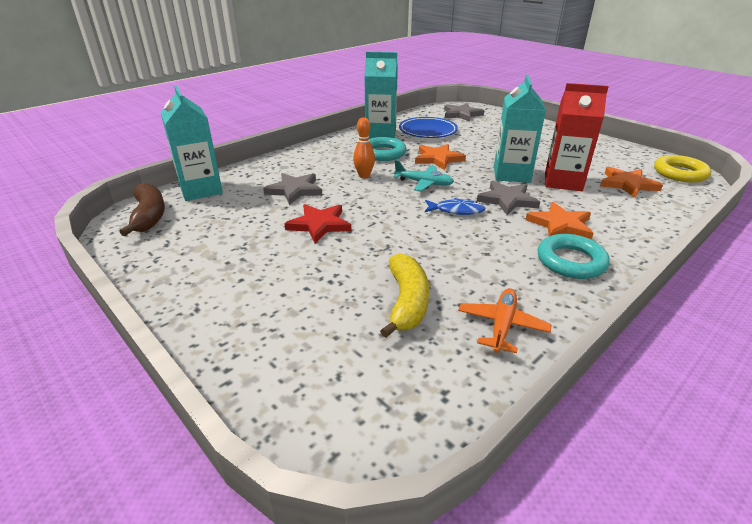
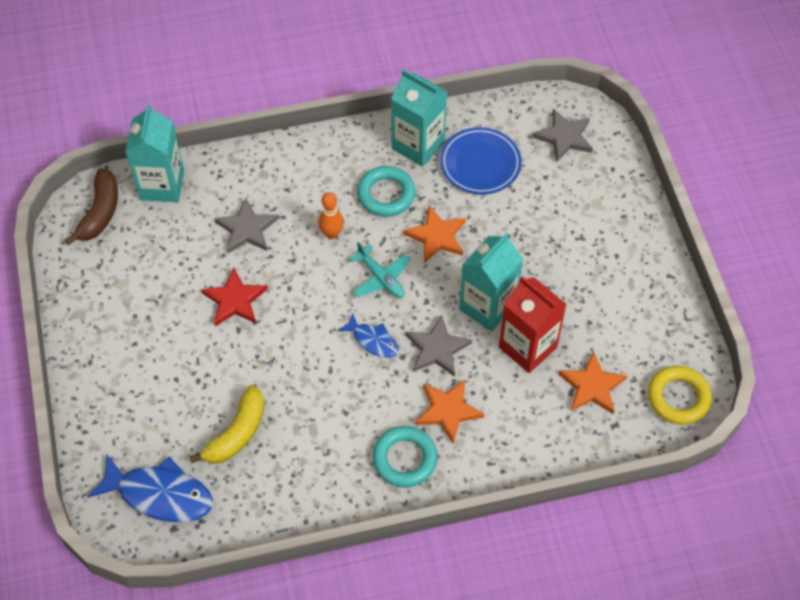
camera: 30 degrees right, 25 degrees up
(371, 388) = (160, 494): none -> blue fish
(502, 325) = (284, 491): orange plane -> none

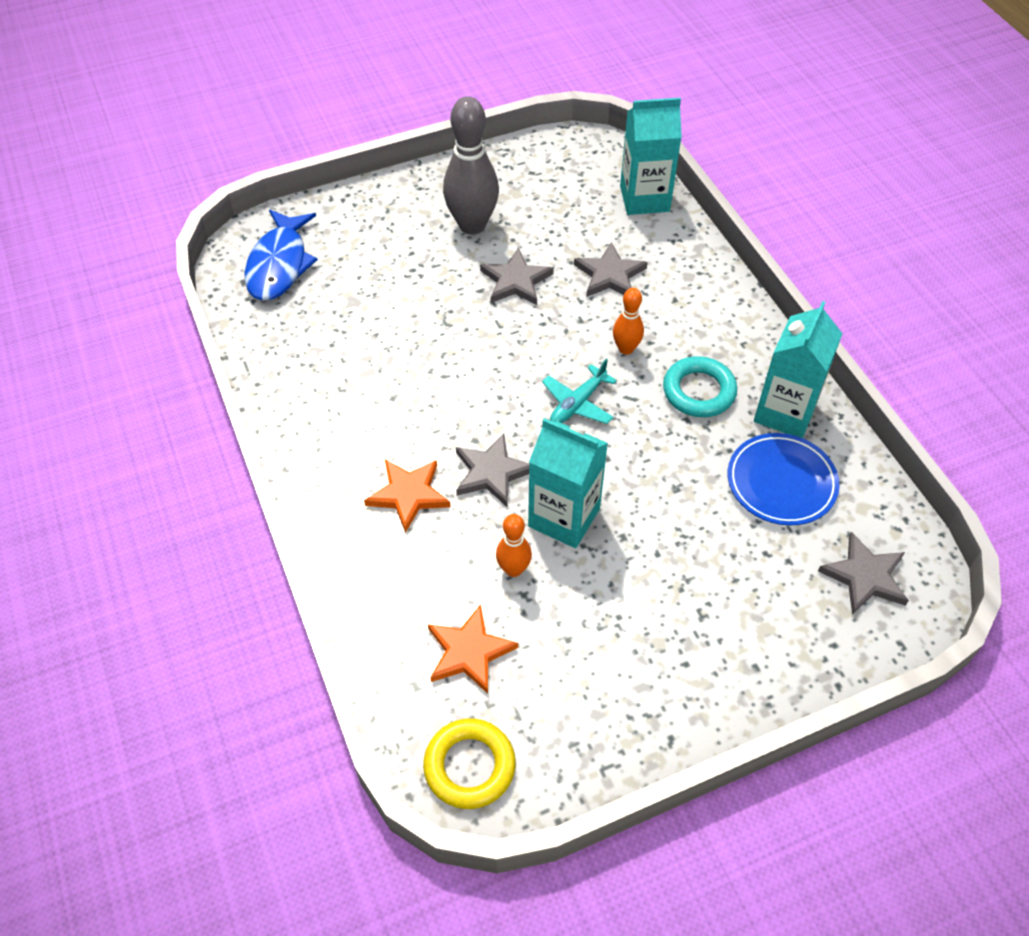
camera: 80 degrees right, 5 degrees down
(100, 212) = (595, 161): brown banana -> none
(154, 324) = (472, 225): none -> grey bowling pin
(235, 300) = (515, 281): red star -> grey star
(237, 433) = (354, 310): yellow banana -> none
(373, 340) = (490, 408): blue fish -> none
(404, 459) = (340, 461): turquoise ring -> none
(436, 236) = (653, 450): orange star -> none
(527, 347) = (513, 569): red carton -> orange bowling pin

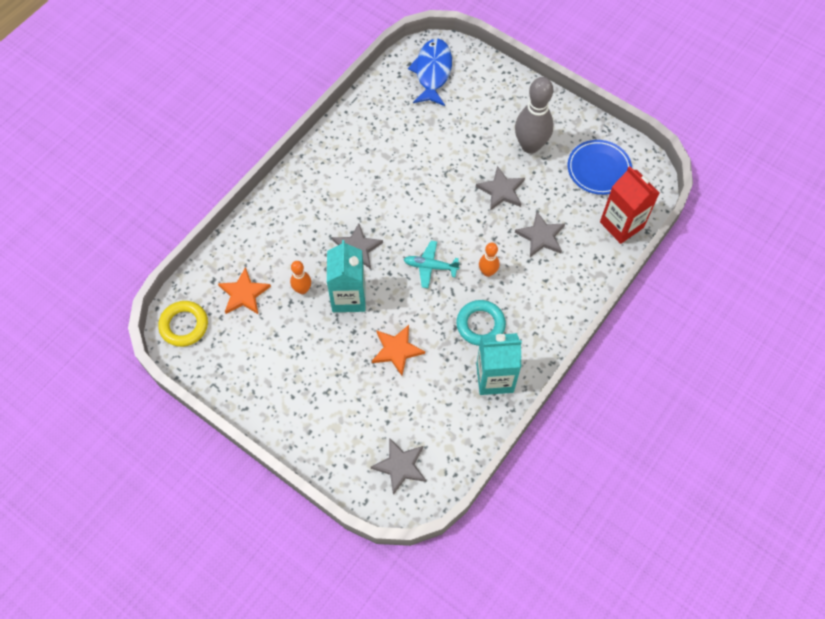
camera: 60 degrees right, 10 degrees up
(279, 265) = (432, 72): blue fish -> blue fish turned 120 degrees clockwise
(408, 494) = (319, 218): orange star -> orange star (397, 350)
(644, 199) = (621, 225): turquoise carton -> red carton
(781, 482) = (440, 396): blue plate -> blue plate (598, 169)

